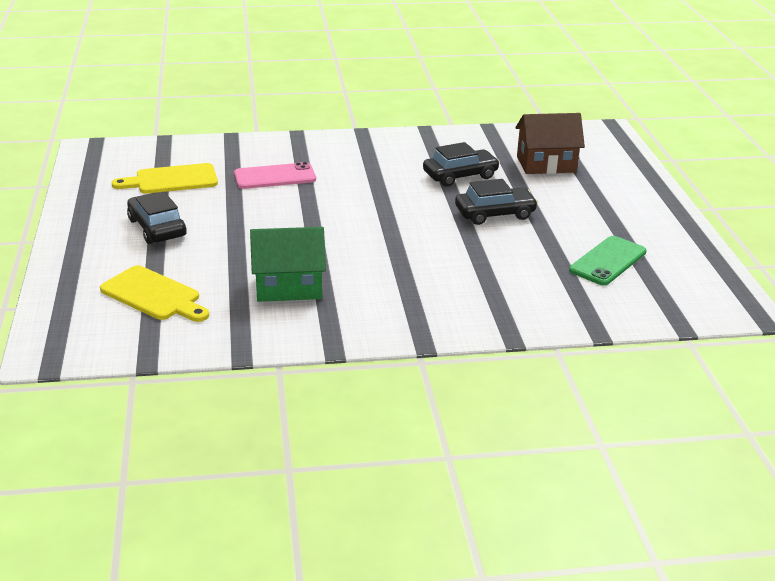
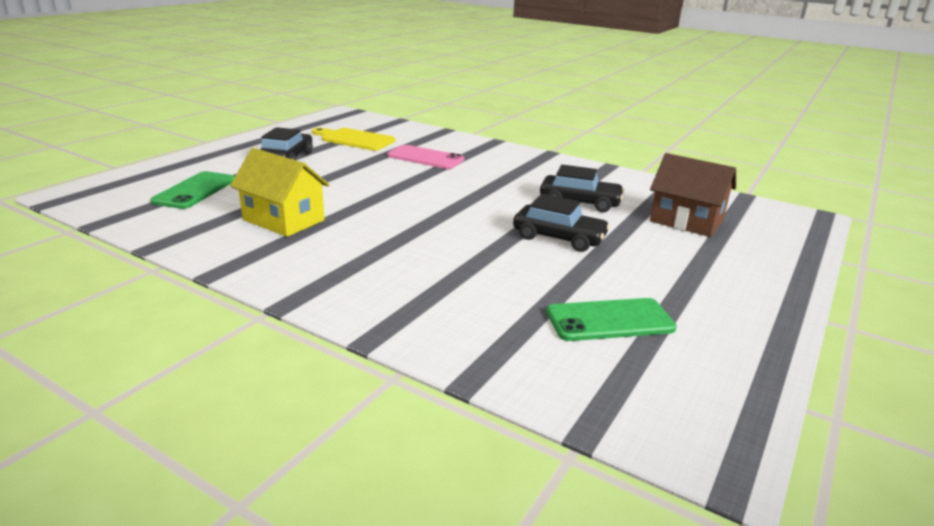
camera: 40 degrees right, 5 degrees down
(154, 295) = (195, 190): yellow cutting board -> green phone
(288, 287) = (283, 220): green house -> yellow house

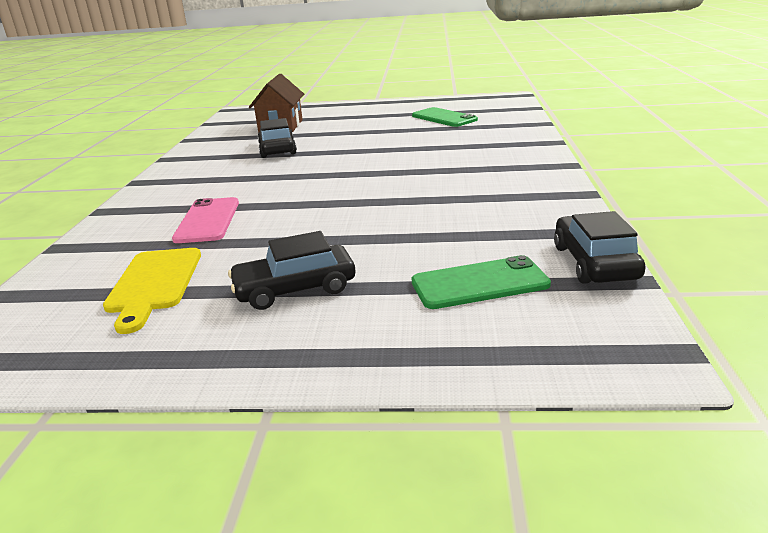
camera: 115 degrees left, 0 degrees up
(283, 220) = (467, 212): yellow house -> none
(559, 238) = (356, 141): black car -> black car (595, 262)

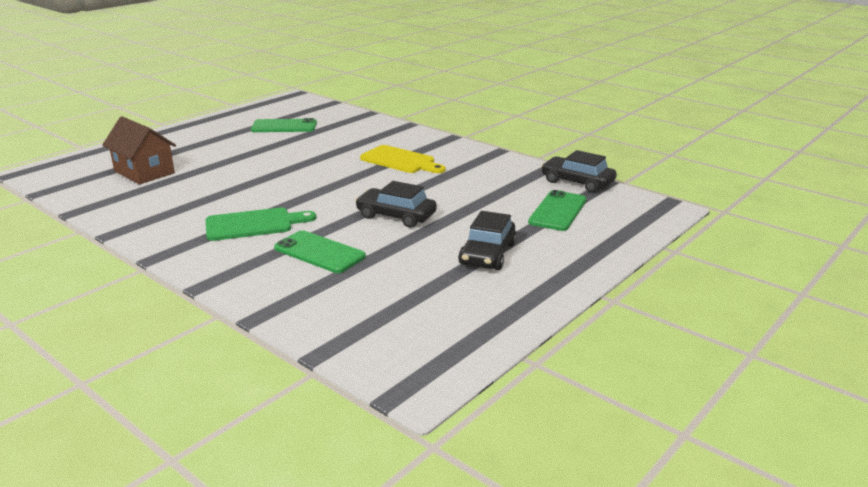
camera: 55 degrees left, 0 degrees up
(154, 284) = (403, 293): yellow cutting board -> yellow cutting board (400, 161)
(207, 220) = (319, 252): pink phone -> green phone
(234, 182) = (254, 224): none -> green cutting board
(277, 149) = (209, 190): black car -> black car (396, 216)

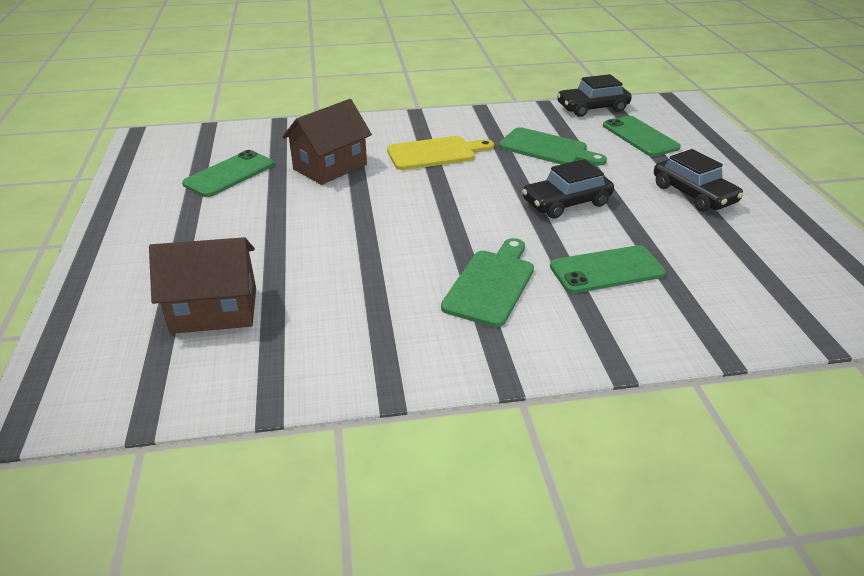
camera: 50 degrees left, 10 degrees up
(332, 143) = (330, 167): none -> brown house
(471, 188) = (547, 148): none -> green cutting board

